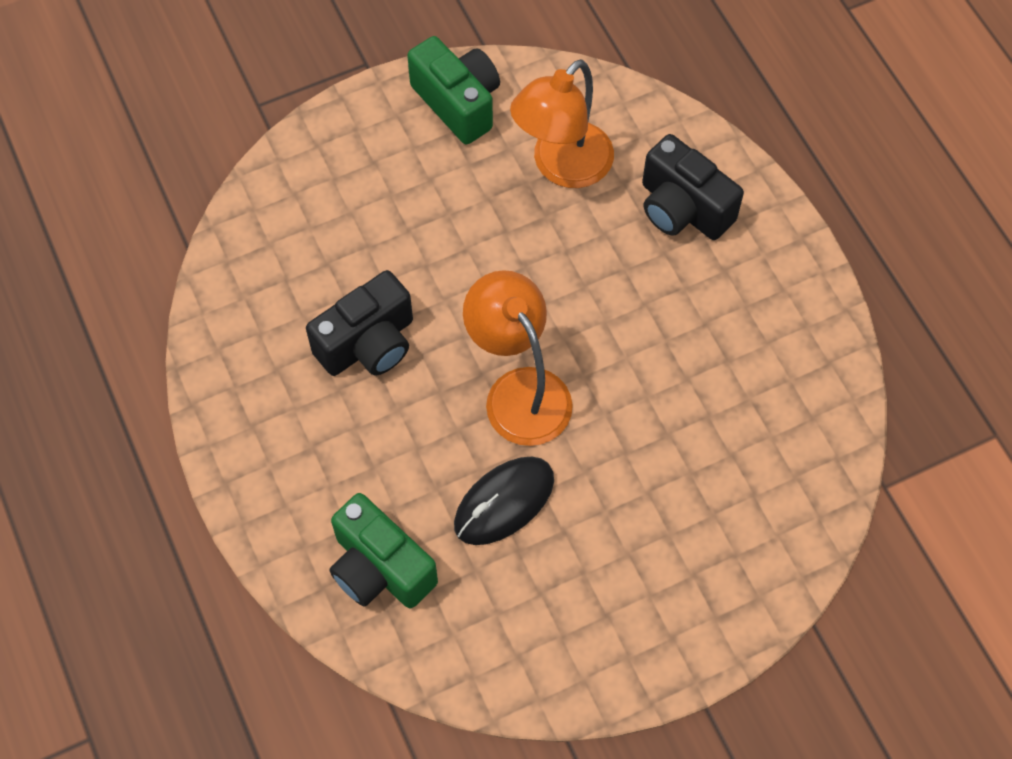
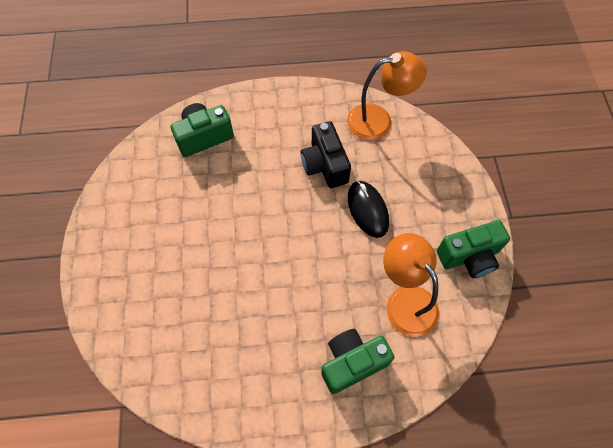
camera: 110 degrees right, 0 degrees up
(504, 502) = (210, 199): black mouse -> black mouse (367, 210)
(519, 391) = (268, 226): orange lamp -> orange lamp (379, 120)
(682, 208) = (352, 363): black camera -> green camera

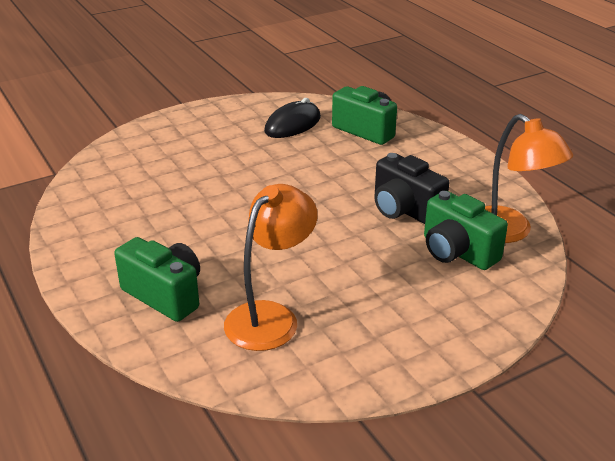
camera: 65 degrees right, 30 degrees down
(324, 165) = (404, 210): black camera -> black camera turned 90 degrees counterclockwise
(367, 210) = (372, 256): black mouse -> black mouse (292, 125)
(469, 257) = (375, 360): green camera -> green camera (457, 252)

